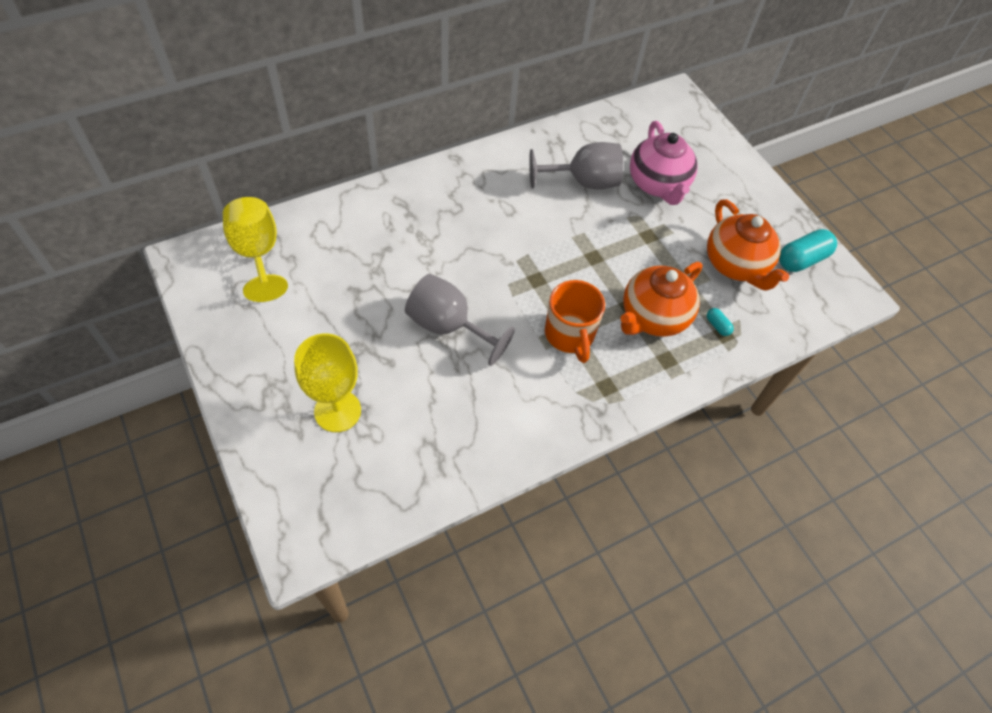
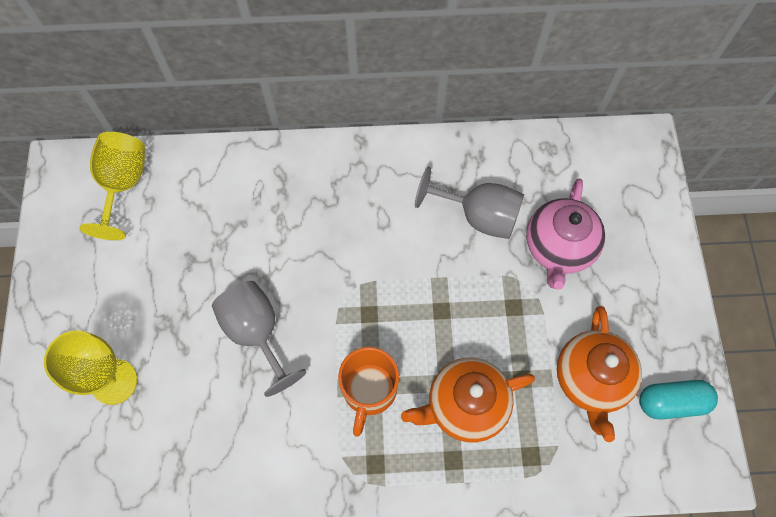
camera: 30 degrees right, 10 degrees up
(717, 326) = (529, 444): turquoise capsule -> none

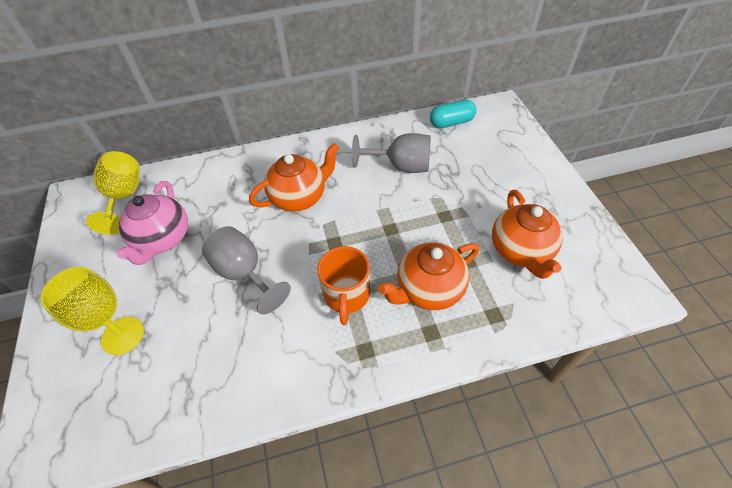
camera: 10 degrees left, 15 degrees down
(339, 236) = (299, 197): none -> orange teapot
(558, 248) = (465, 174): pink teapot -> pink teapot (163, 240)
(672, 402) = (588, 253): turquoise capsule -> turquoise capsule (451, 123)

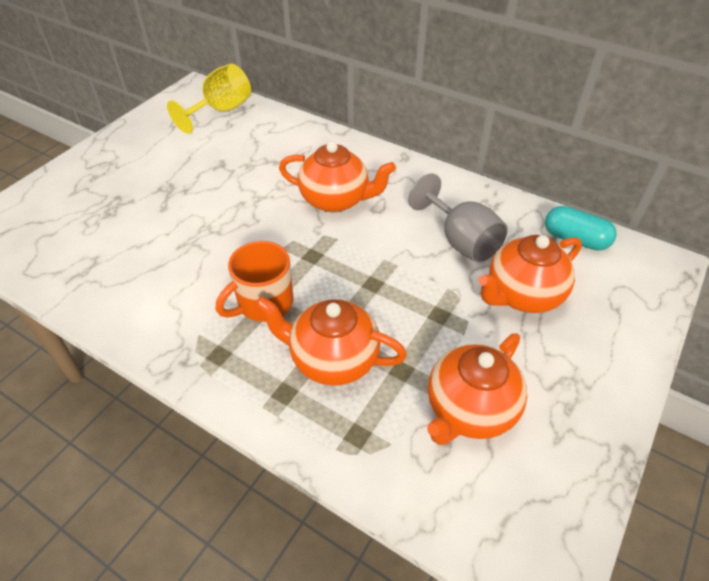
camera: 45 degrees right, 5 degrees down
(122, 335) = (102, 201): yellow goblet -> none
(163, 240) = (204, 158): pink teapot -> none
(244, 273) = (220, 224): grey goblet -> none
(467, 172) = (522, 295): none -> orange teapot

